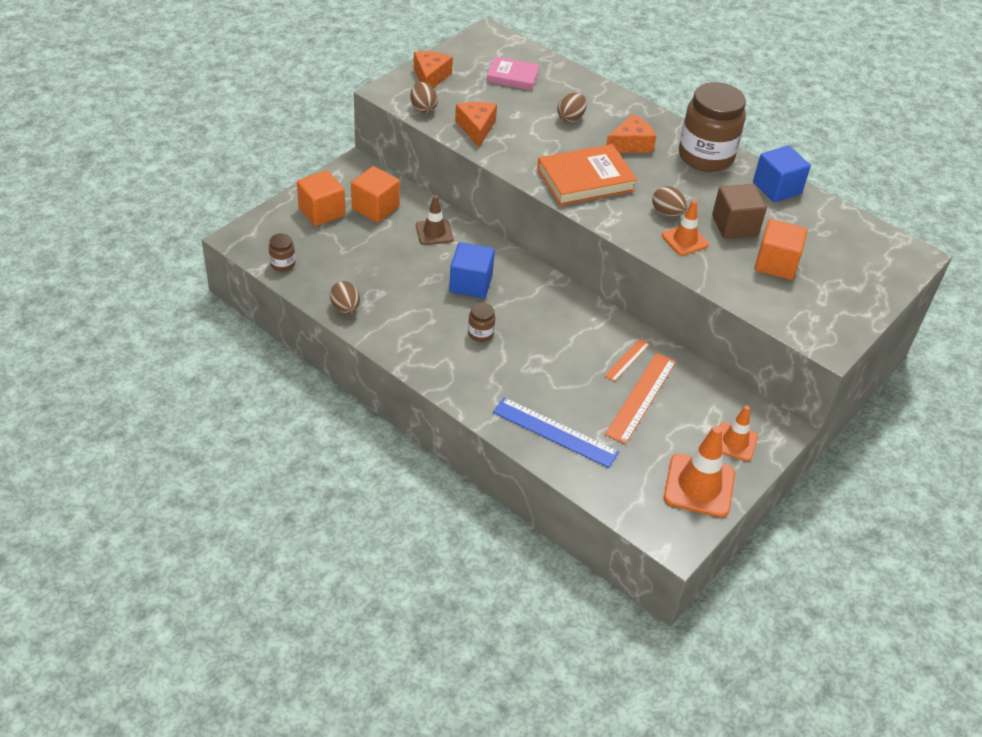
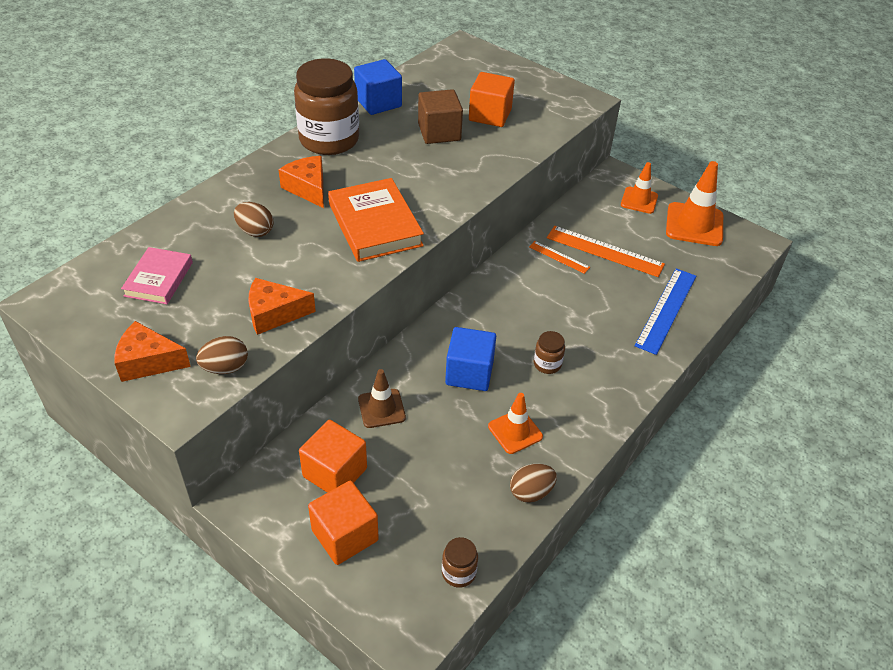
camera: 90 degrees left, 0 degrees up
(667, 213) = (425, 172): brown egg -> none
(685, 240) = (466, 164): orange traffic cone -> orange traffic cone (515, 431)

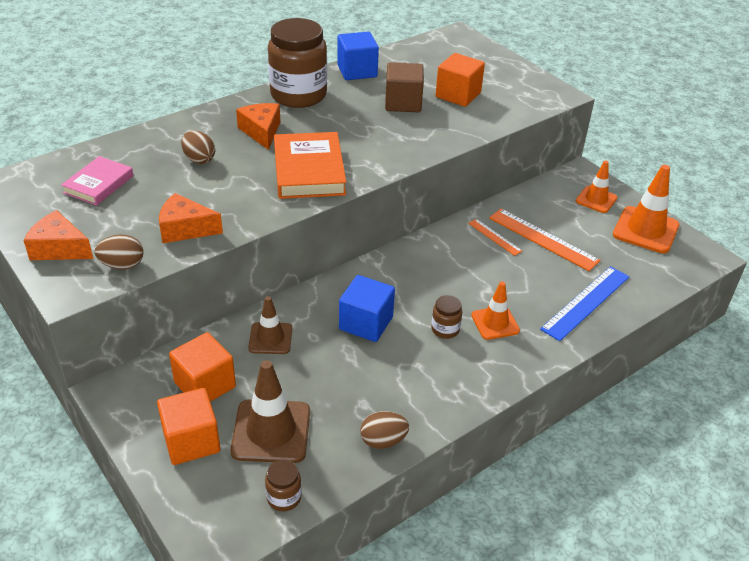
camera: 15 degrees right, 5 degrees down
(420, 507) = (271, 431): none -> brown traffic cone
(515, 431) = (389, 383): orange traffic cone -> orange traffic cone (495, 323)

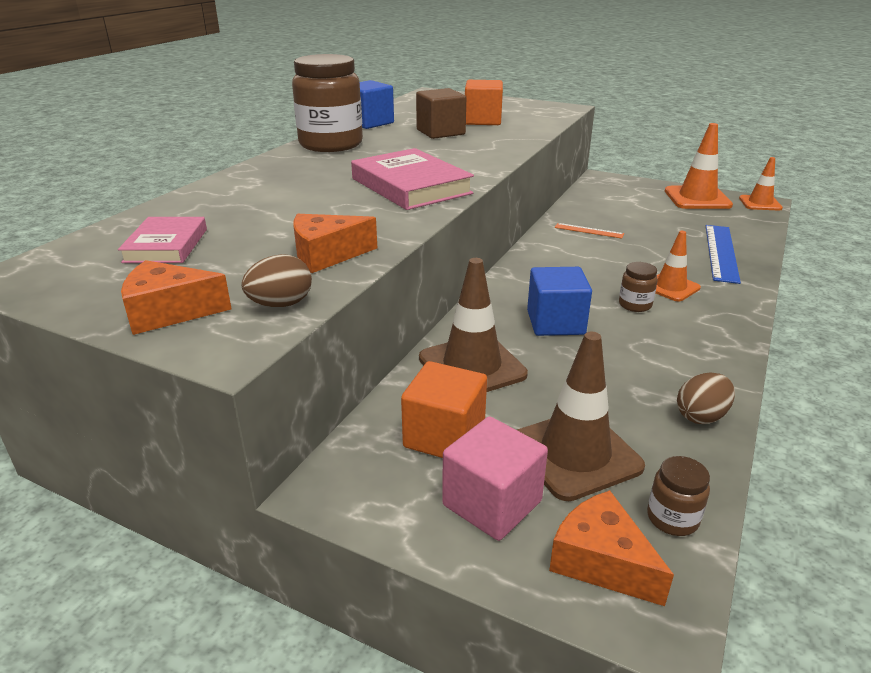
camera: 25 degrees left, 10 degrees down
(191, 441) = (492, 503): orange cube -> pink cube
(199, 159) = (276, 202): brown egg -> none
(261, 132) = (323, 172): orange cheese -> orange cheese (601, 561)
(270, 338) = (472, 366): brown traffic cone -> brown traffic cone, size x1.61
(309, 170) = (411, 186): orange book -> pink book
(543, 239) = (629, 222): orange ruler -> none
(596, 199) = (635, 190): orange traffic cone -> orange traffic cone (760, 203)

